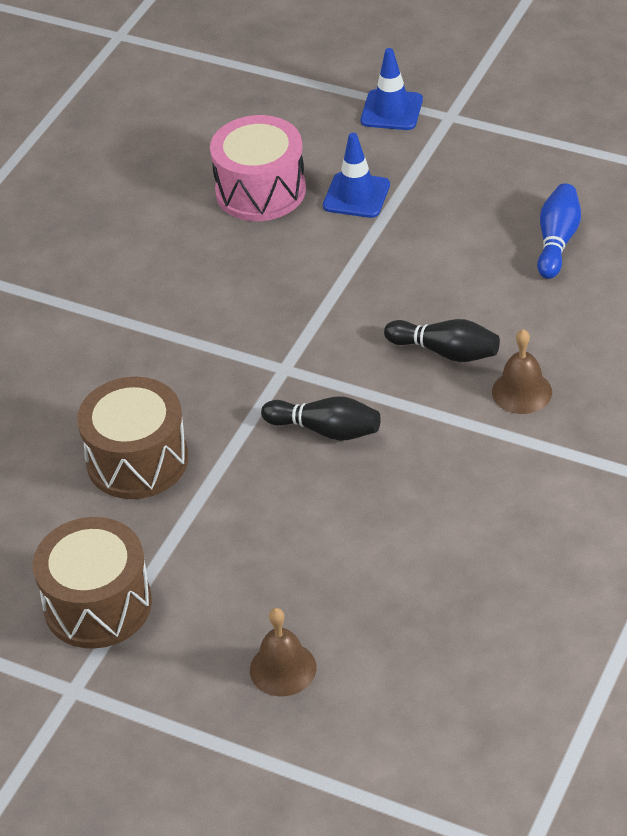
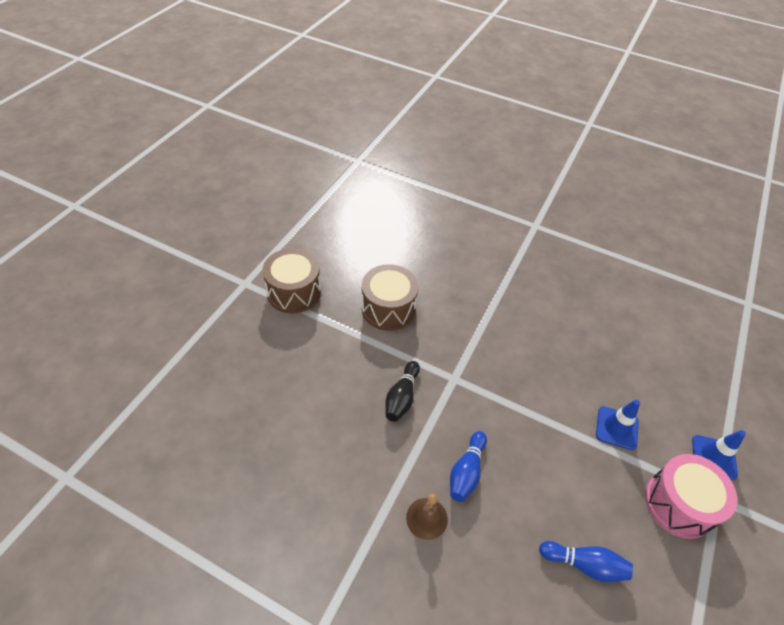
camera: 85 degrees right, 5 degrees up
(260, 191) = (613, 373): pink drum -> pink drum (679, 504)
(283, 669) = (231, 367): brown bell -> none
(446, 352) = (466, 472): black bowling pin -> blue bowling pin

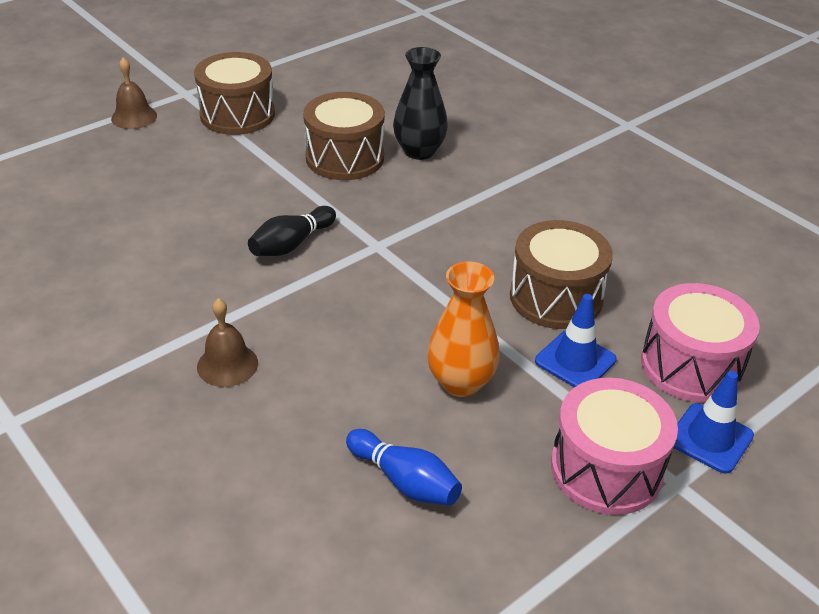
camera: 25 degrees right, 10 degrees down
(222, 318) = (134, 117): none -> brown bell
(430, 287) = (419, 151): none -> black vase
(466, 472) = (317, 338): blue bowling pin -> none
(568, 472) = (461, 382): none -> orange vase
(578, 382) = (556, 297): none -> brown drum
(674, 406) = (691, 365): none -> pink drum

